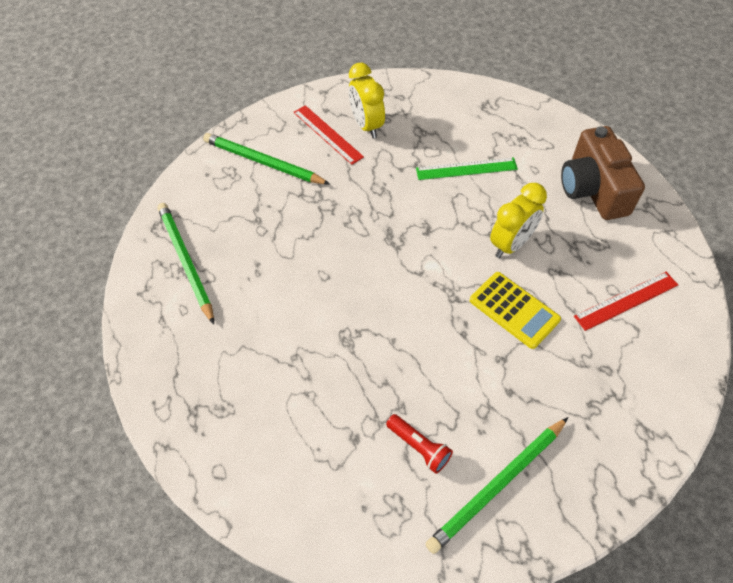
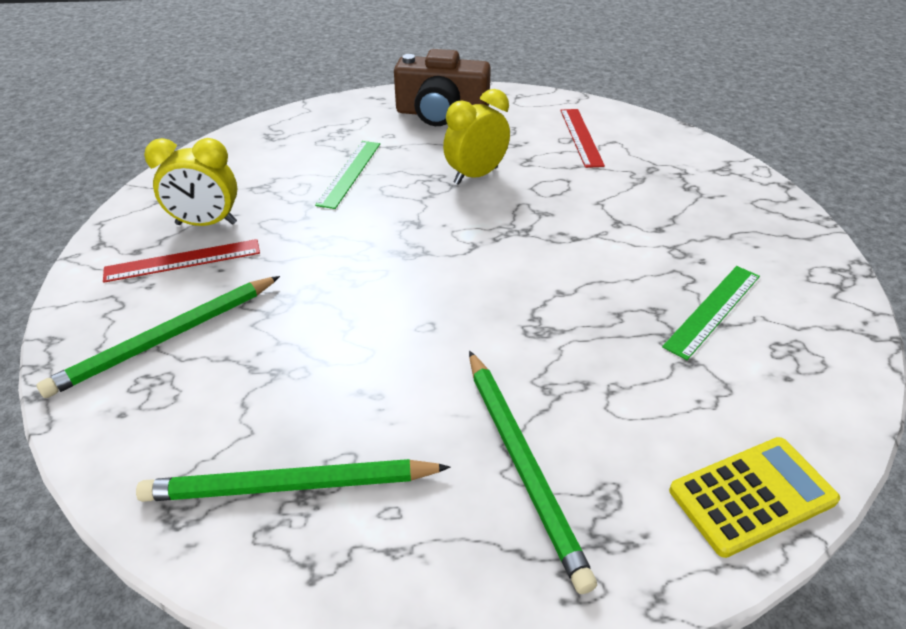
camera: 70 degrees left, 15 degrees down
(419, 447) = (713, 310): red flashlight -> green ruler
(497, 485) = (768, 267): green pencil -> green pencil (522, 464)
(511, 244) = (475, 176): yellow clock -> yellow clock turned 105 degrees counterclockwise
(514, 310) = (560, 198): yellow calculator -> yellow calculator (752, 496)

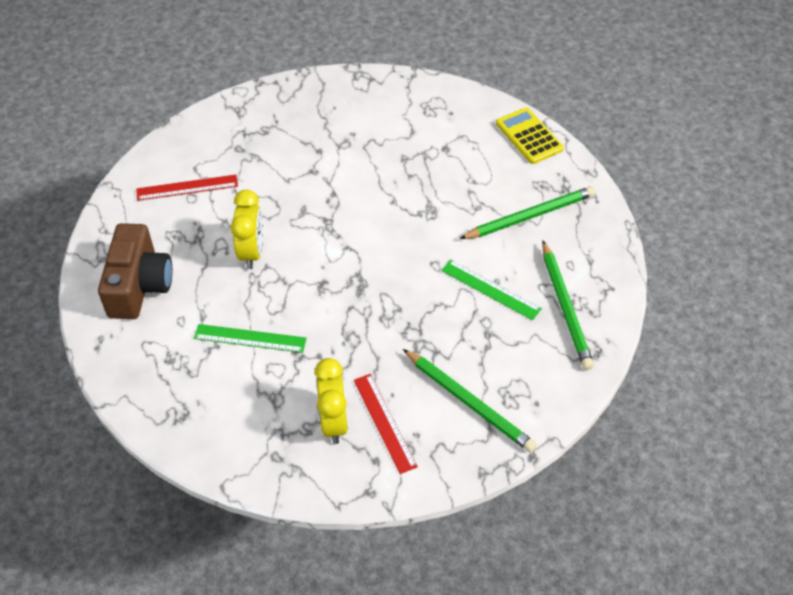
camera: 95 degrees left, 10 degrees up
(475, 176) = (252, 252): yellow clock -> yellow clock turned 135 degrees counterclockwise
(713, 310) = (400, 134): green ruler -> green ruler (490, 289)

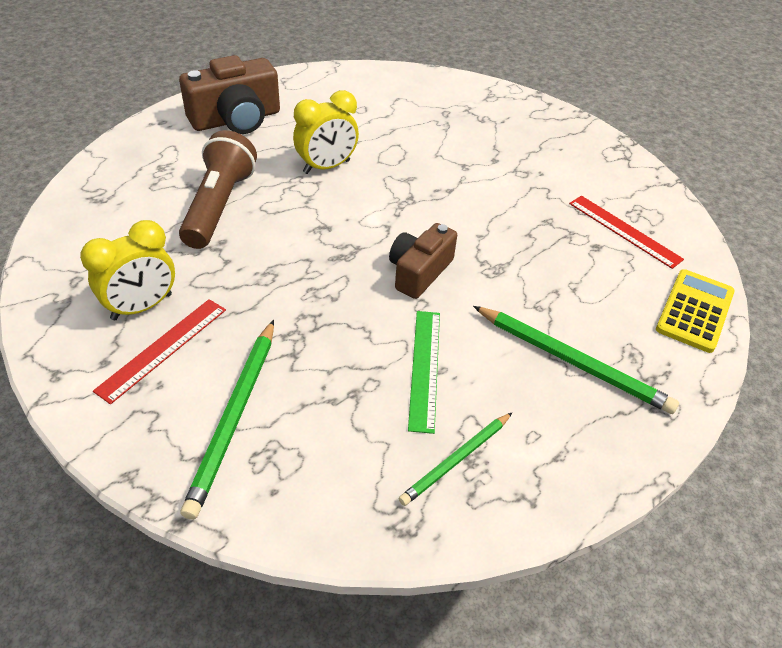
camera: 55 degrees right, 5 degrees down
(187, 187) = (371, 102): red ruler -> red ruler (624, 231)
(250, 338) = (219, 205): green ruler -> brown flashlight
(405, 251) = (419, 272): none -> brown camera
(565, 307) = (456, 460): green pencil -> green pencil, size x0.63

